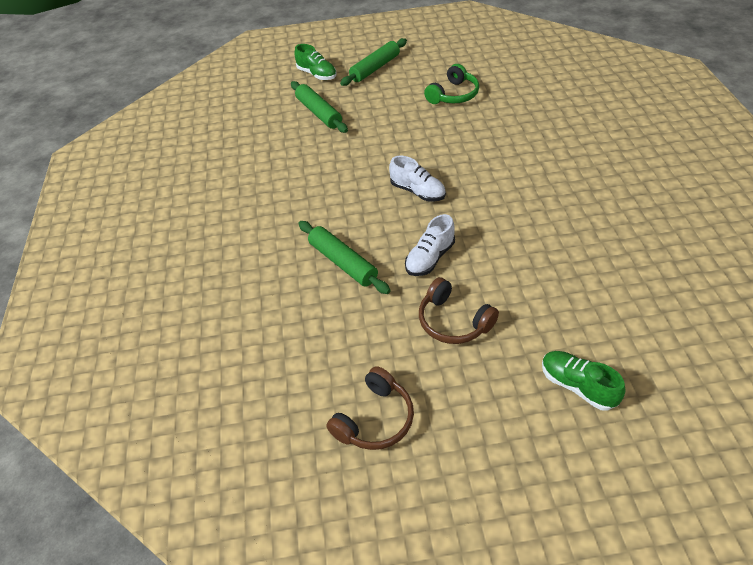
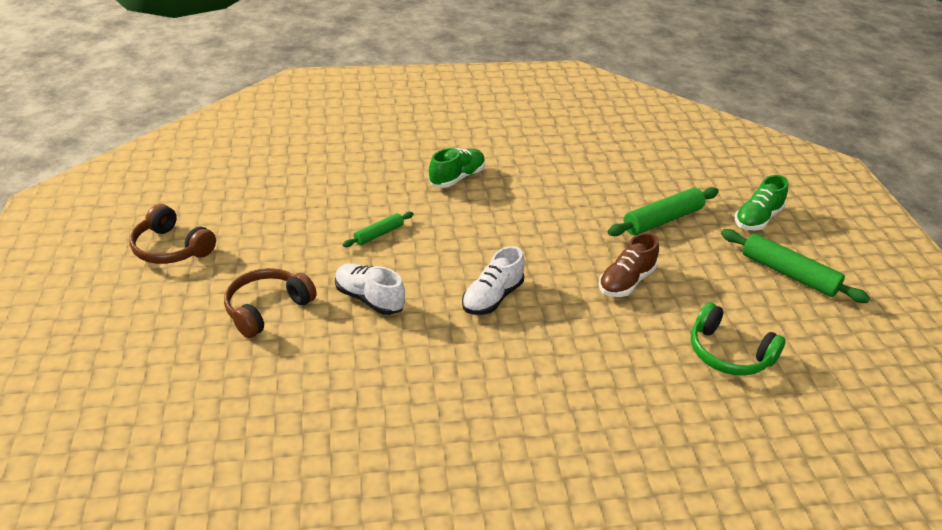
camera: 85 degrees right, 10 degrees down
(343, 262) = (379, 234): green rolling pin -> green rolling pin, size x0.57
(391, 130) = (626, 282): none -> brown shoe
(577, 386) = (137, 397): green shoe -> green shoe (457, 178)

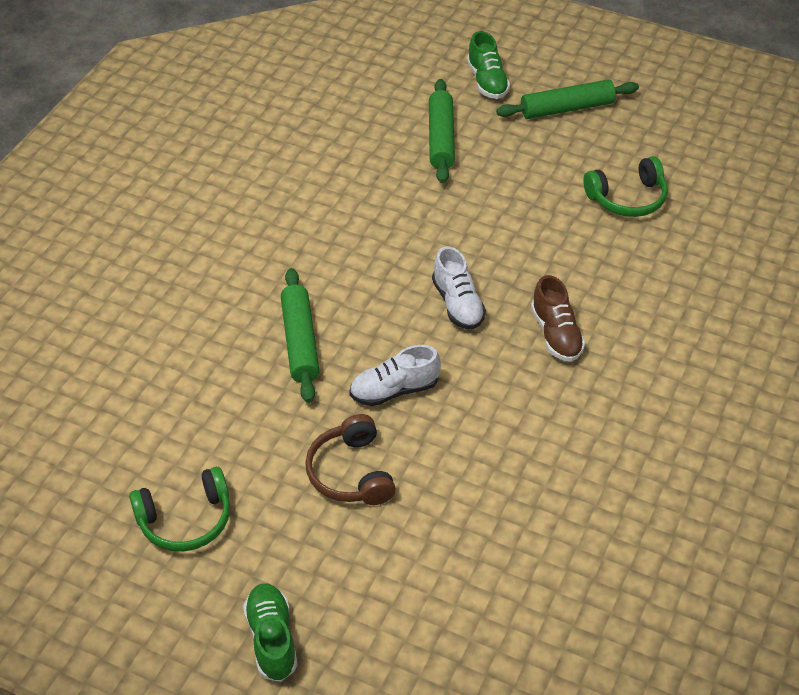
camera: 55 degrees left, 10 degrees up
(171, 248) = (185, 520): brown headphones -> green headphones
(379, 234) = (300, 342): green rolling pin -> green rolling pin, size x1.76
(457, 178) = (256, 241): green shoe -> green shoe (272, 639)
(626, 282) = (503, 208): brown shoe -> brown shoe (556, 334)

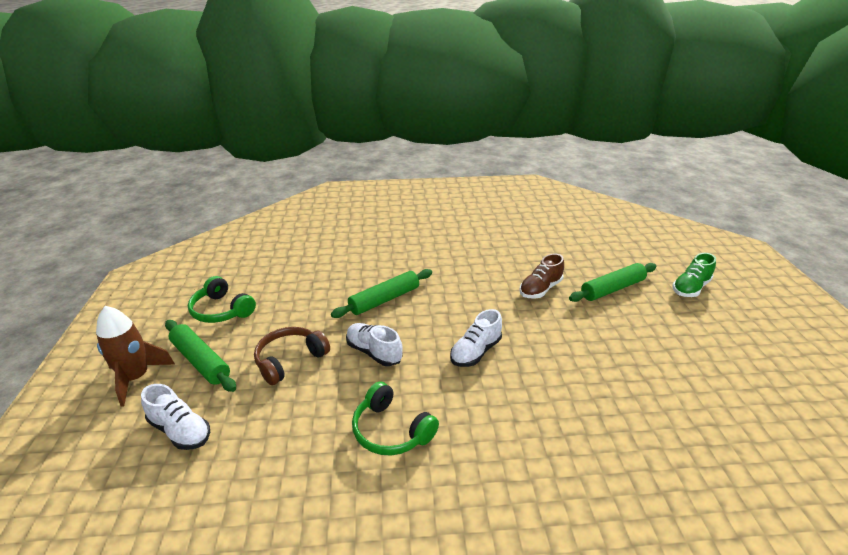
camera: 60 degrees right, 15 degrees down
(272, 639) = (136, 378): green shoe -> brown rocket
(403, 605) = (180, 431): none -> white shoe
(556, 334) = (495, 416): brown shoe -> brown shoe (540, 289)
(567, 108) = (725, 333): green rolling pin -> green rolling pin (200, 361)
(627, 198) = (684, 403): green headphones -> green headphones (391, 430)

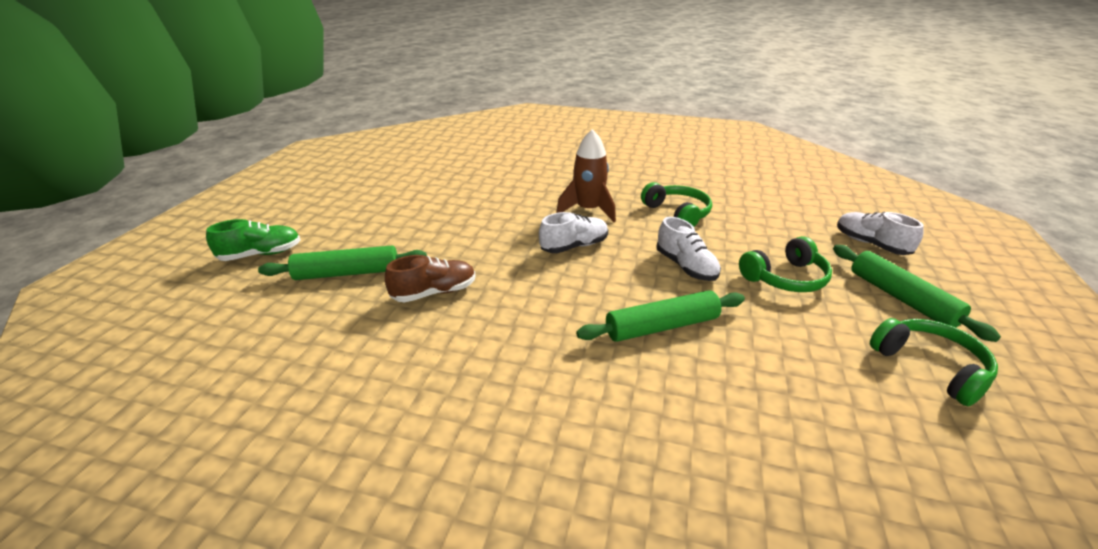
camera: 160 degrees left, 0 degrees up
(136, 378) = (970, 296): brown rocket -> brown rocket (588, 210)
(290, 360) = (785, 278): brown headphones -> green headphones

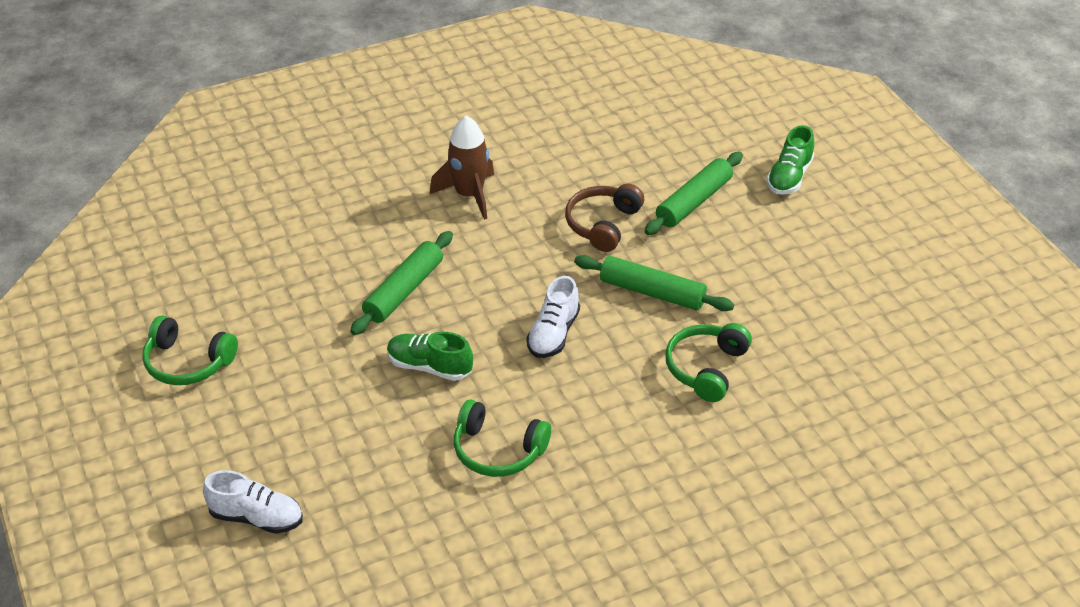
camera: 140 degrees right, 10 degrees up
(434, 293) = (603, 224): brown shoe -> brown headphones
(588, 210) = (597, 396): brown rocket -> brown rocket (469, 195)
(685, 267) = (429, 367): white shoe -> green shoe
(785, 278) = (330, 404): green headphones -> green headphones (706, 368)
(901, 298) = (215, 436): green rolling pin -> green rolling pin (652, 292)

